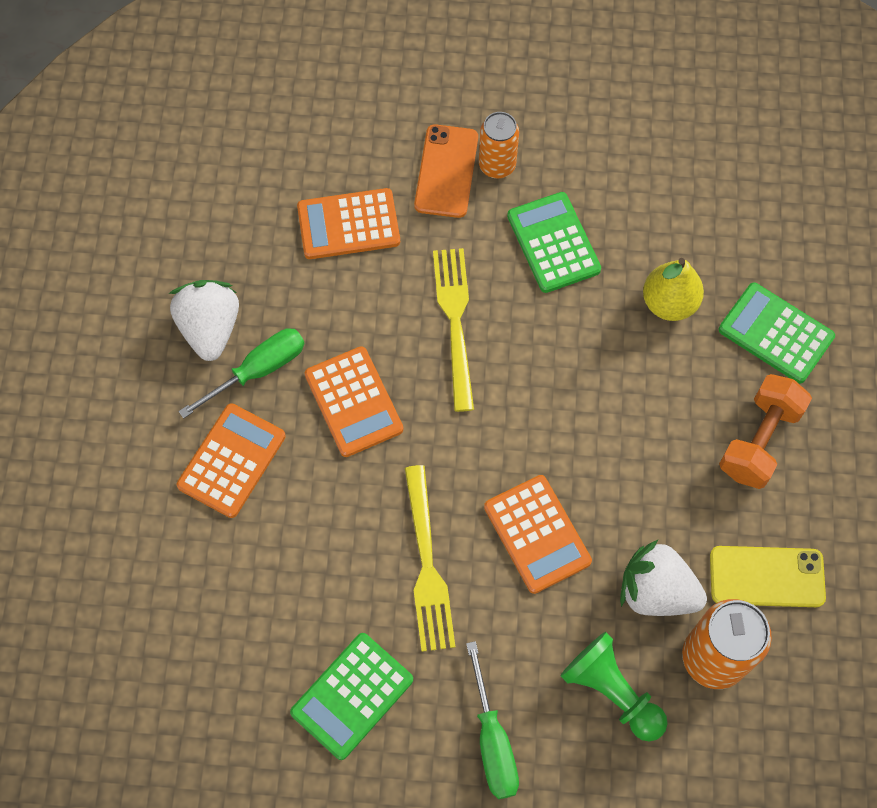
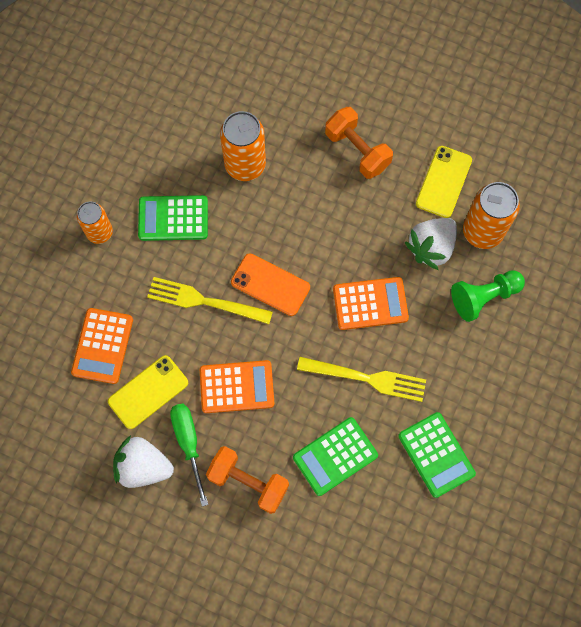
camera: 70 degrees left, 5 degrees up
(231, 461) = (248, 482): orange calculator -> orange dumbbell
(308, 299) = (148, 392): none -> yellow phone
(446, 171) = (89, 267): orange phone -> orange phone (270, 284)
(492, 740) = (491, 378): green screwdriver -> none
(669, 303) = (245, 165): yellow pear -> orange can
(775, 333) = (291, 112): green calculator -> green calculator (335, 456)

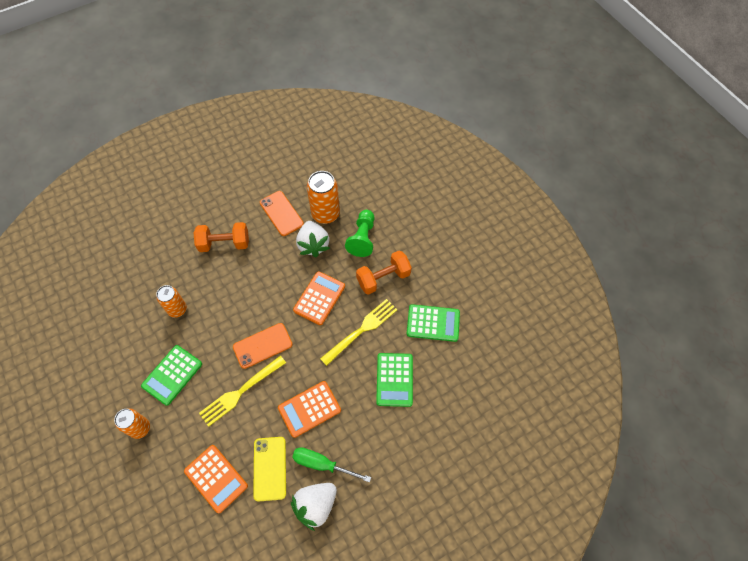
camera: 55 degrees left, 10 degrees down
(237, 387) = (309, 409): orange calculator -> orange calculator turned 150 degrees counterclockwise
(245, 165) = (177, 309): orange can -> orange can, size x0.65
(248, 482) = (373, 443): orange dumbbell -> orange dumbbell (383, 278)
(443, 182) = (281, 213): yellow phone -> orange phone

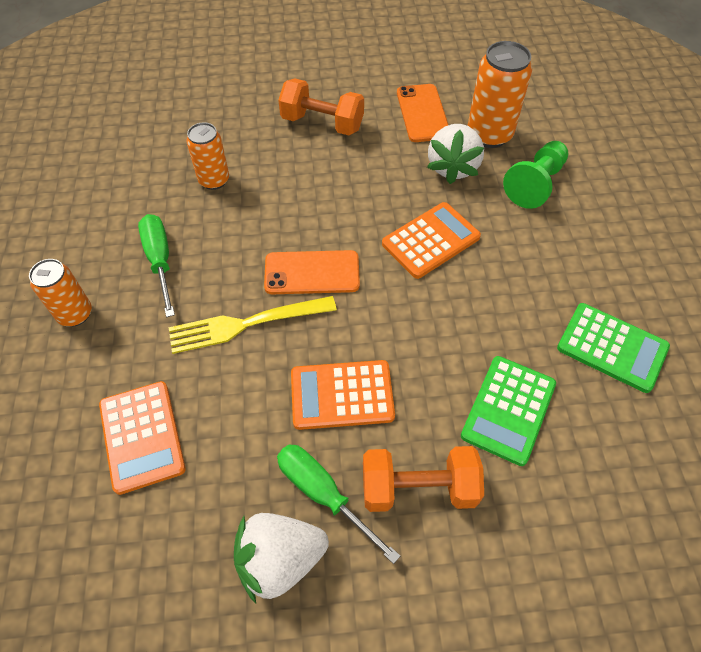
camera: 25 degrees right, 5 degrees down
(172, 375) = (160, 261): green calculator -> green screwdriver
(270, 468) = (233, 460): yellow phone -> none
(361, 330) = (480, 311): yellow fork -> none
(383, 278) = (548, 250): orange dumbbell -> orange dumbbell (418, 488)

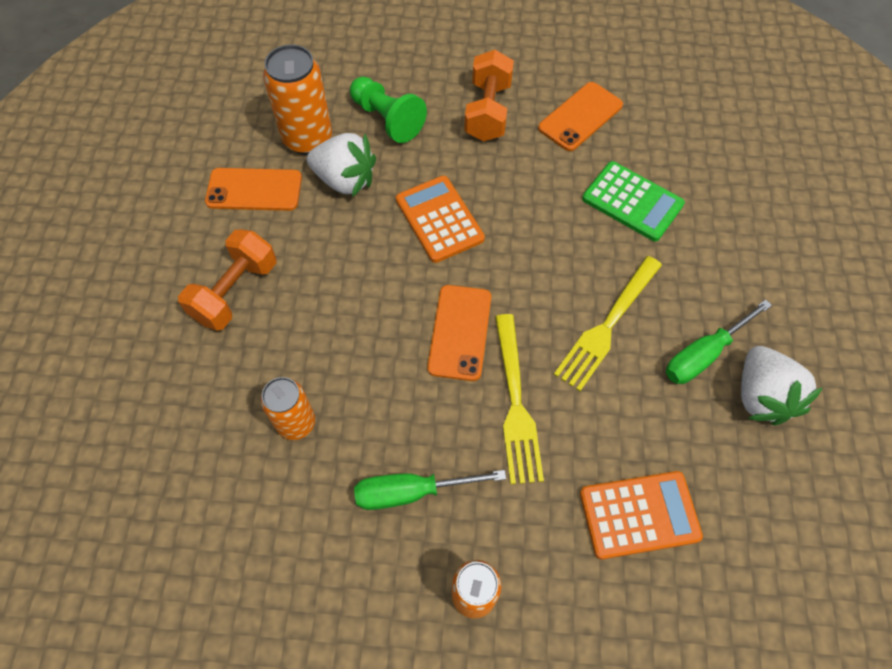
camera: 80 degrees left, 5 degrees up
(342, 395) = (607, 325): orange calculator -> yellow fork
(418, 488) = (699, 281): orange dumbbell -> orange dumbbell (488, 111)
(612, 347) = (580, 117): green calculator -> orange phone

